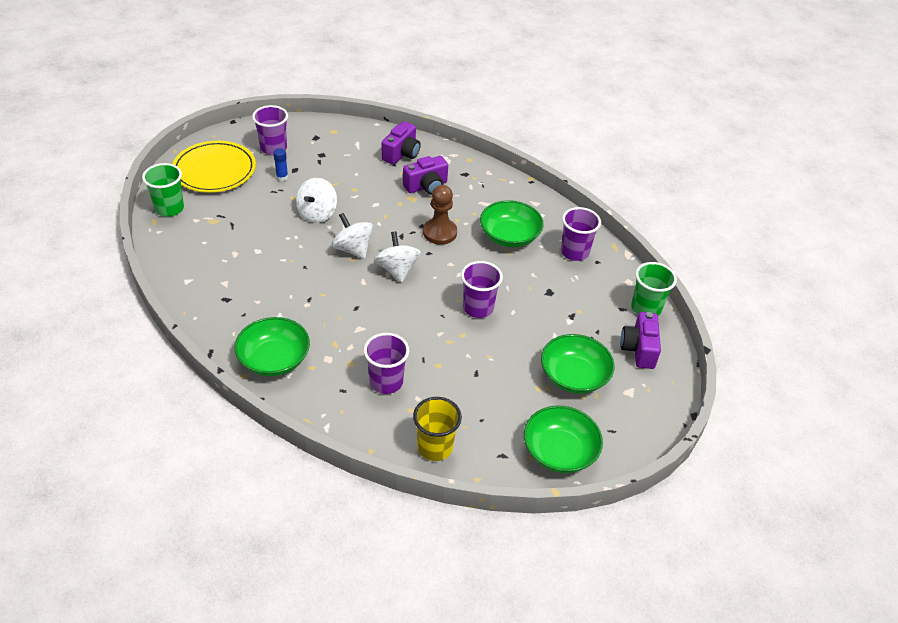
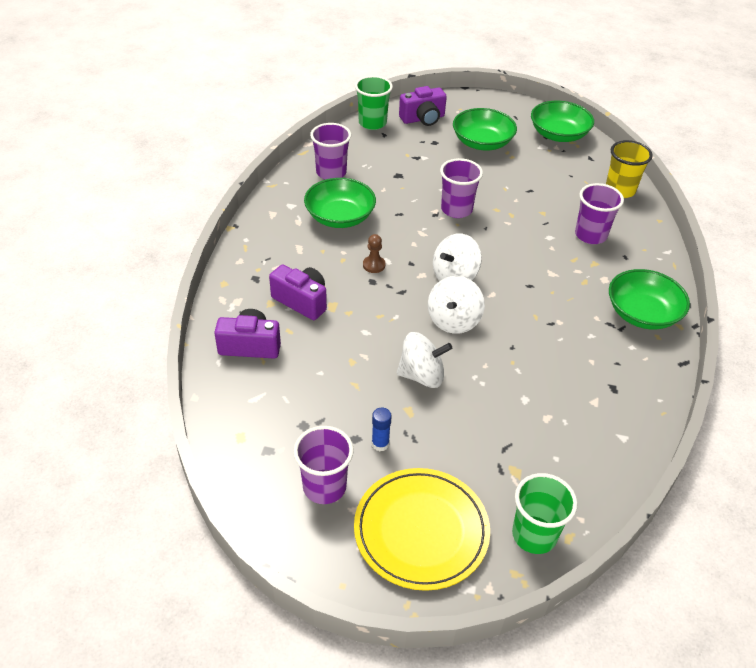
camera: 115 degrees left, 0 degrees up
(440, 232) = (374, 265): brown pawn -> brown pawn, size x0.56

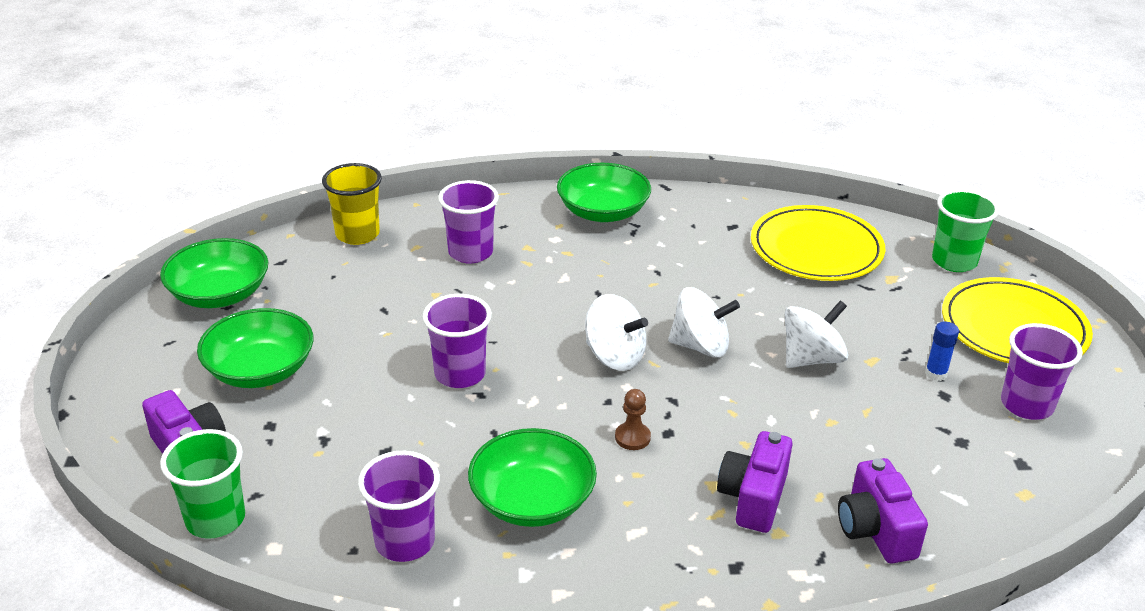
camera: 105 degrees left, 10 degrees down
(422, 375) = (811, 358): white spinning top -> white spinning top turned 75 degrees clockwise
(569, 433) = (816, 249): none -> yellow plate

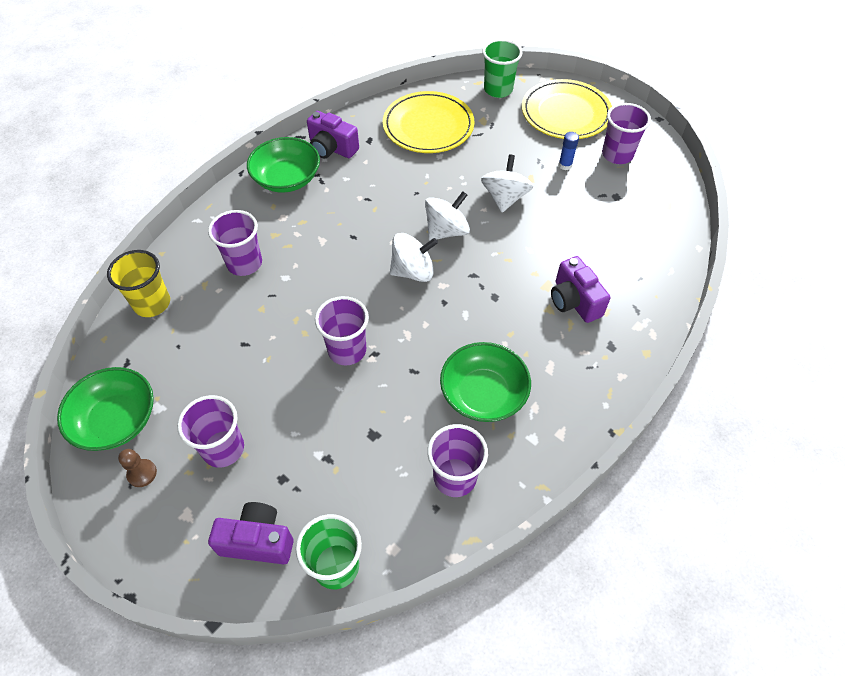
camera: 45 degrees left, 20 degrees up
(260, 370) = (223, 449): green bowl -> purple cup
(632, 437) = (482, 314): brown pawn -> brown pawn (142, 473)
(875, 530) = (639, 274): purple camera -> purple camera (332, 148)

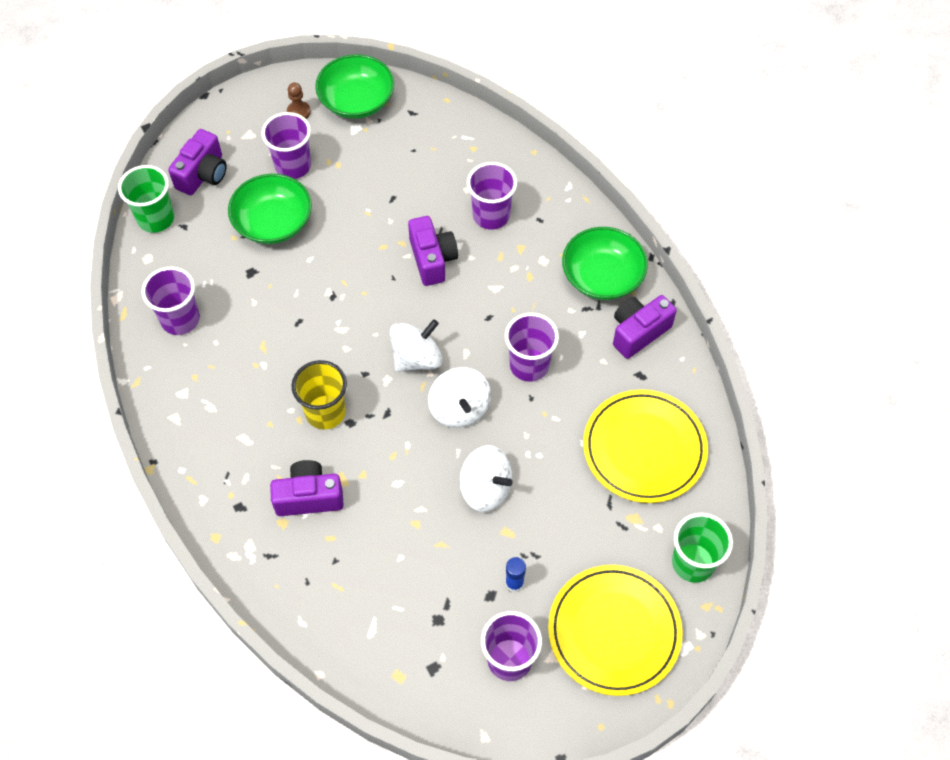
camera: 110 degrees right, 5 degrees up
(152, 303) = (471, 137): yellow cup -> yellow cup (325, 412)
(307, 291) = (432, 259): none -> purple camera
(347, 350) = (347, 275): purple cup -> purple cup (529, 365)
(413, 271) = (417, 358): white spinning top -> white spinning top turned 135 degrees counterclockwise
(483, 394) = (246, 370): green bowl -> green bowl (273, 222)

